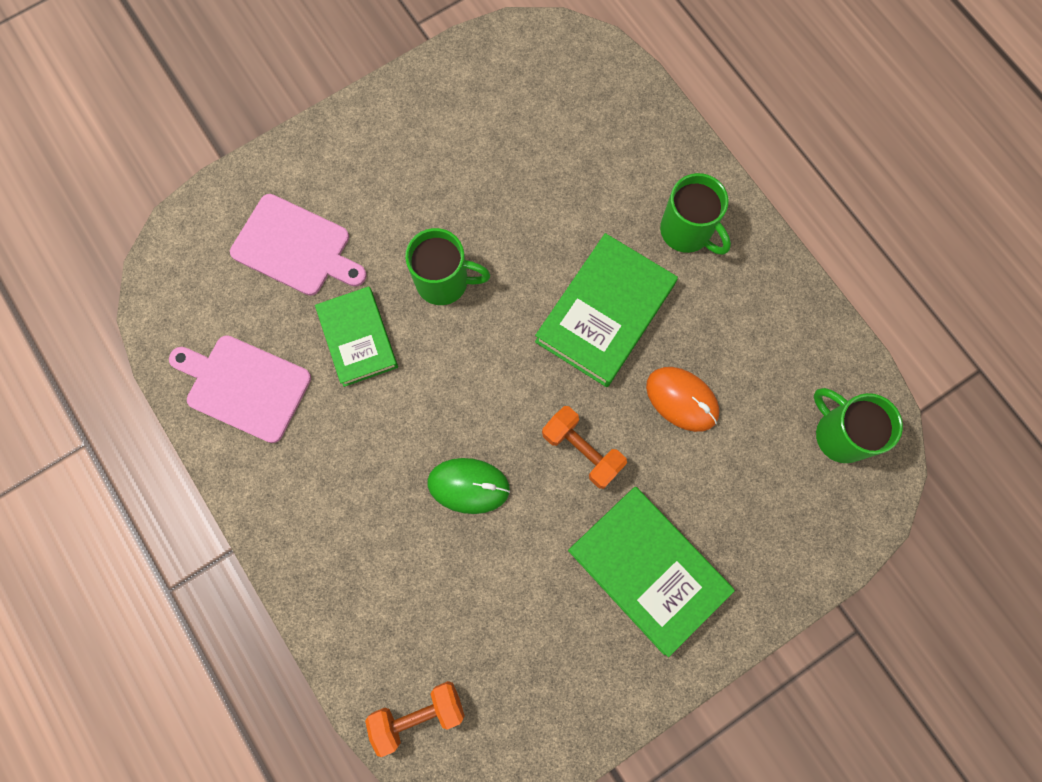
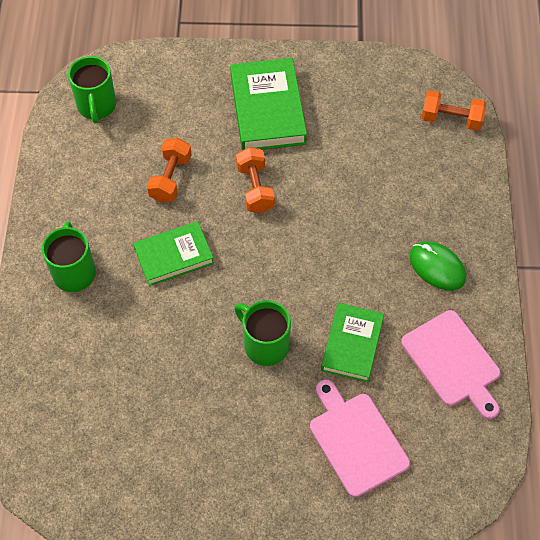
camera: 145 degrees left, 15 degrees down
(468, 486) = (340, 211): green mouse -> green mouse (437, 267)
(604, 313) = (174, 256): green book -> green book, size x0.66
(682, 399) = (170, 178): orange mouse -> orange dumbbell

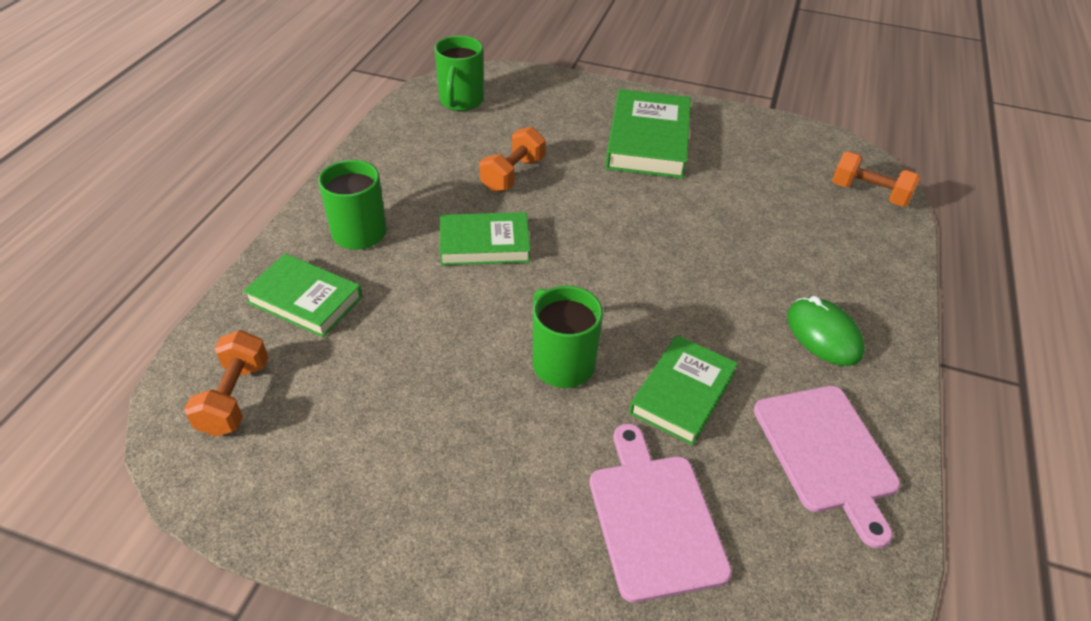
camera: 15 degrees right, 15 degrees down
(62, 346) = (305, 300): none -> green book
(255, 188) = (608, 204): orange dumbbell -> orange dumbbell (235, 397)

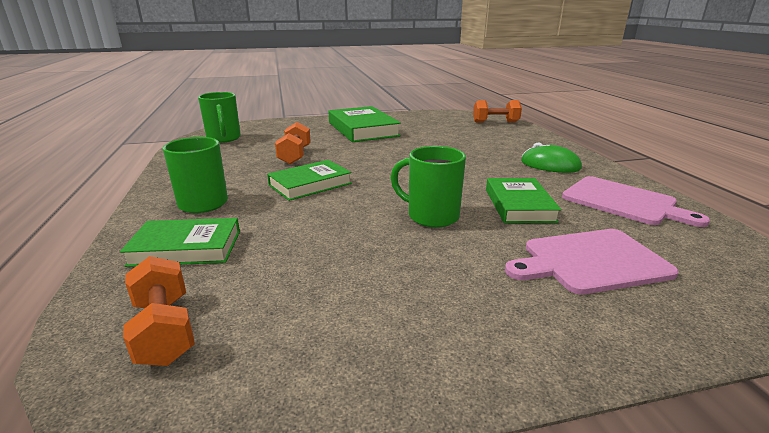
camera: 30 degrees left, 20 degrees down
(654, 518) = (590, 261): pink cutting board -> pink cutting board turned 60 degrees counterclockwise

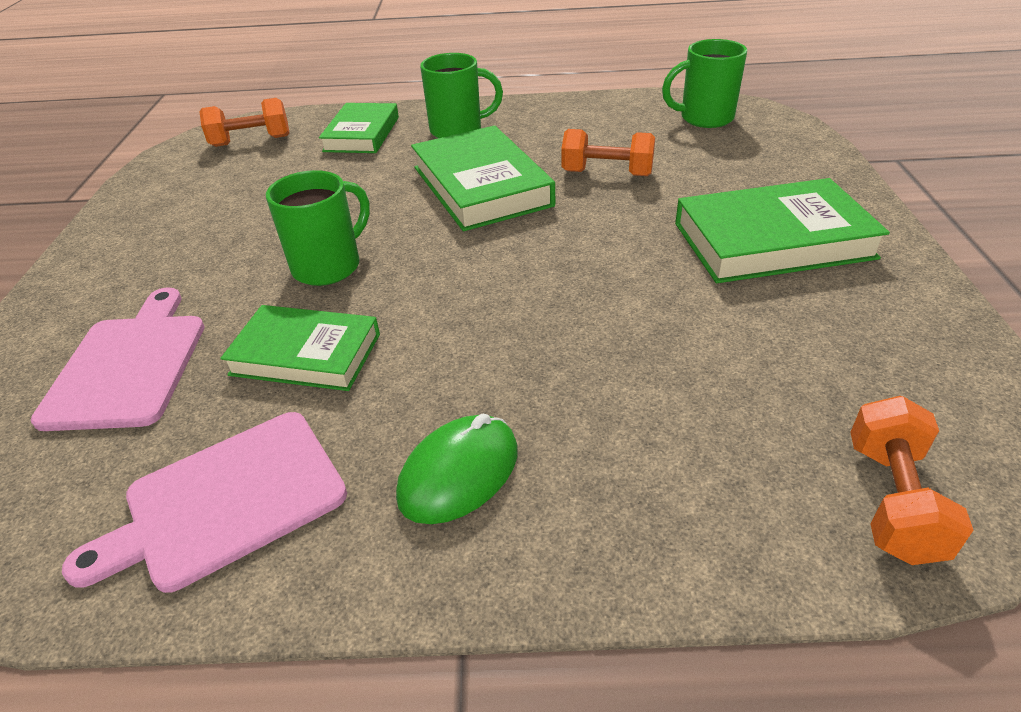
camera: 105 degrees right, 15 degrees up
(310, 184) = (481, 186): green book -> green book, size x1.50

